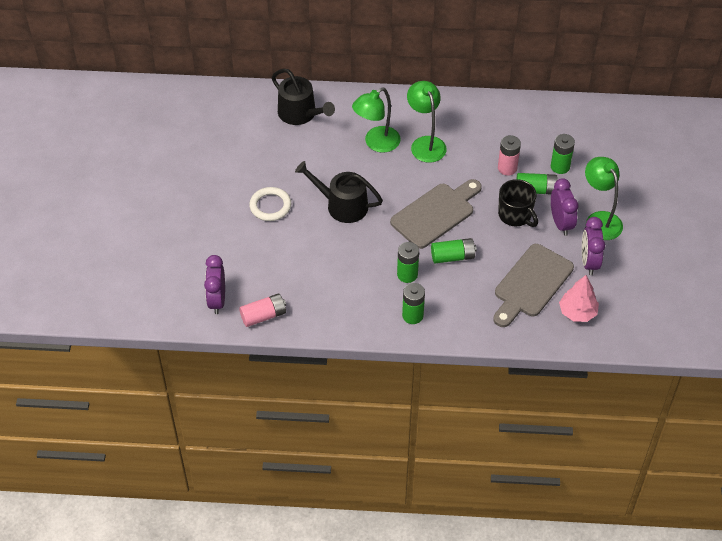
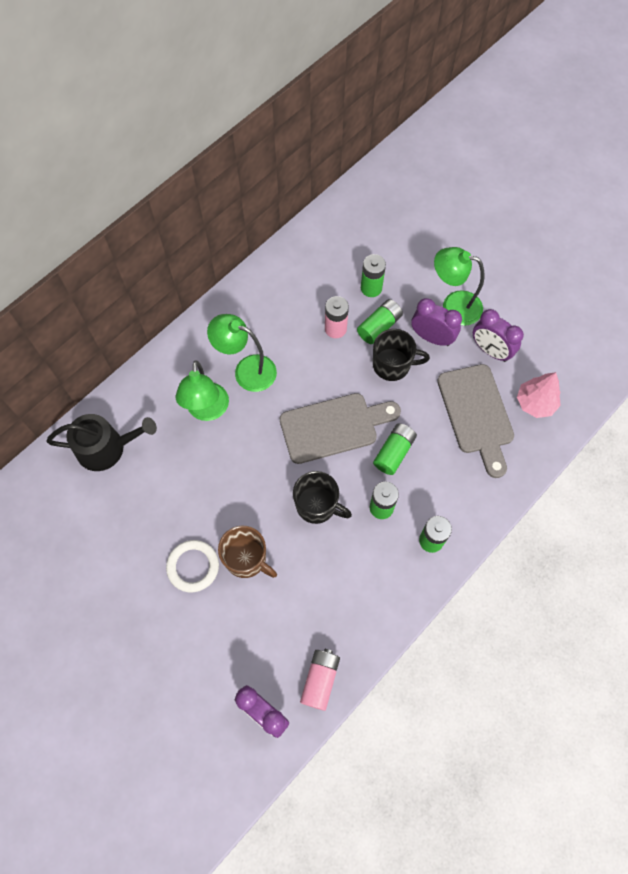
camera: 50 degrees left, 15 degrees up
(302, 228) = (246, 559): none -> brown mug
(342, 205) = (251, 500): black watering can -> none
(373, 240) = (317, 505): none -> black mug
(436, 214) = (334, 427): grey cutting board -> grey cutting board turned 75 degrees clockwise

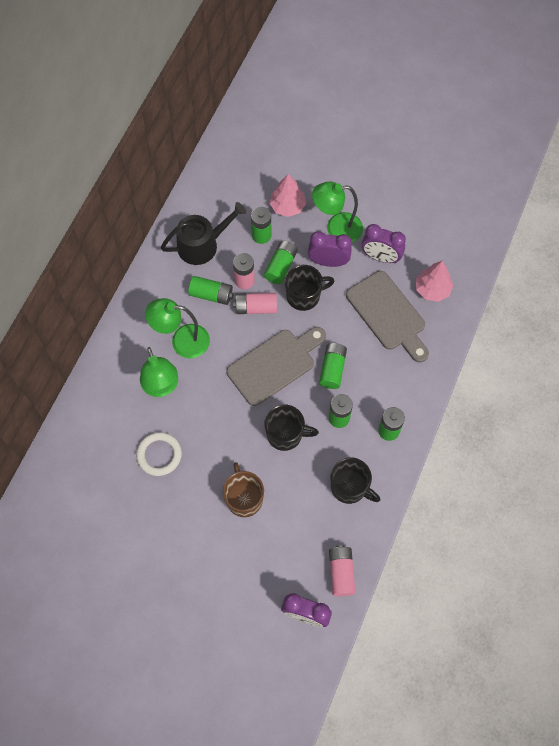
camera: 20 degrees left, 0 degrees up
(107, 448) = (87, 448): black watering can -> black watering can (202, 245)
(193, 566) = (202, 520): white ring -> white ring (159, 455)
(246, 559) = (244, 498): brown mug -> brown mug turned 120 degrees counterclockwise
(295, 332) = (211, 294): none -> green battery
(336, 361) = (256, 308): none -> pink battery
(365, 587) = (349, 487): none -> black mug
(409, 267) = (287, 206): none -> pink tree

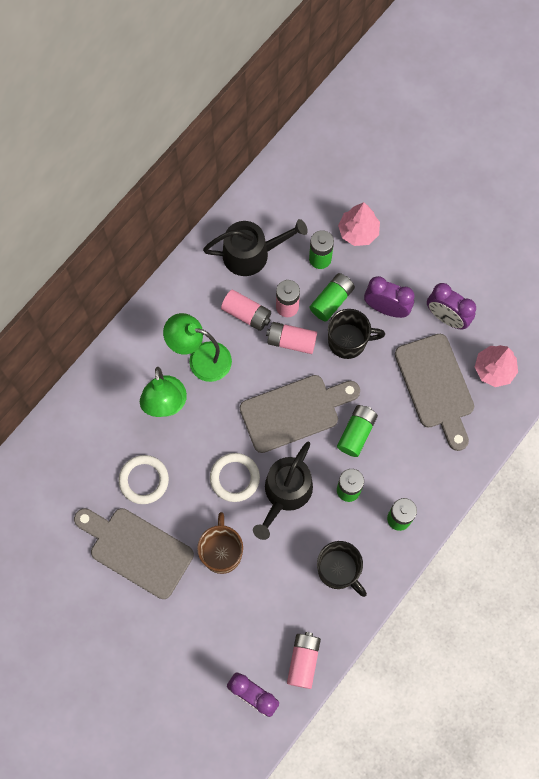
camera: 15 degrees right, 5 degrees up
(168, 516) = (136, 550): none -> grey cutting board
(211, 294) = (246, 314): green battery -> pink battery
(238, 433) = (234, 478): none -> white ring
(285, 434) = (285, 493): black mug -> black watering can
(336, 228) = (406, 272): green lamp -> none

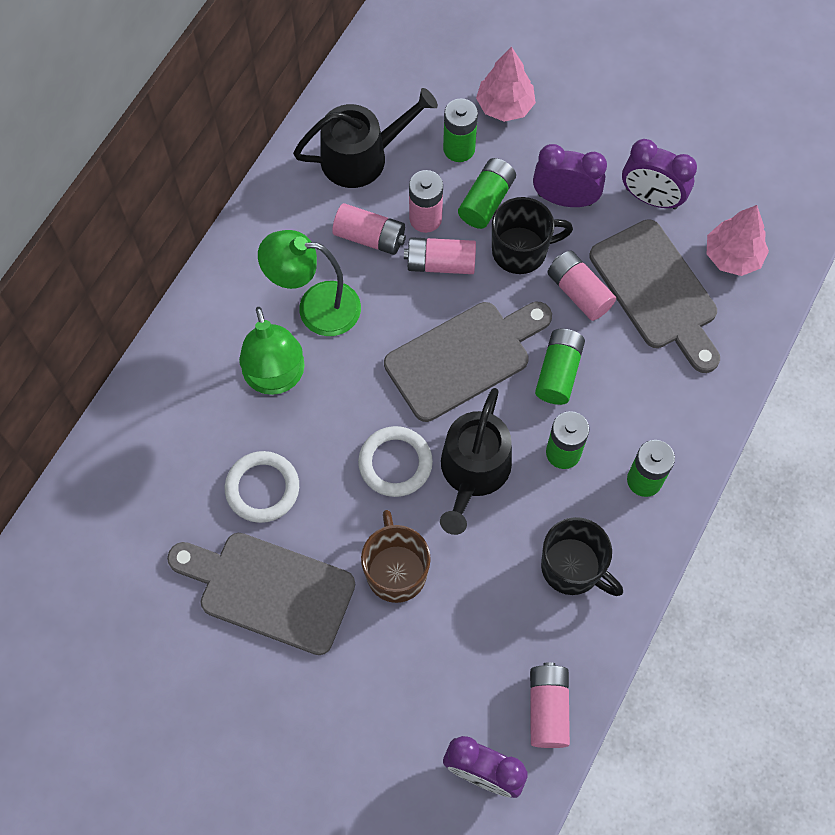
camera: 10 degrees left, 5 degrees down
(382, 378) = (579, 292): none -> pink battery

